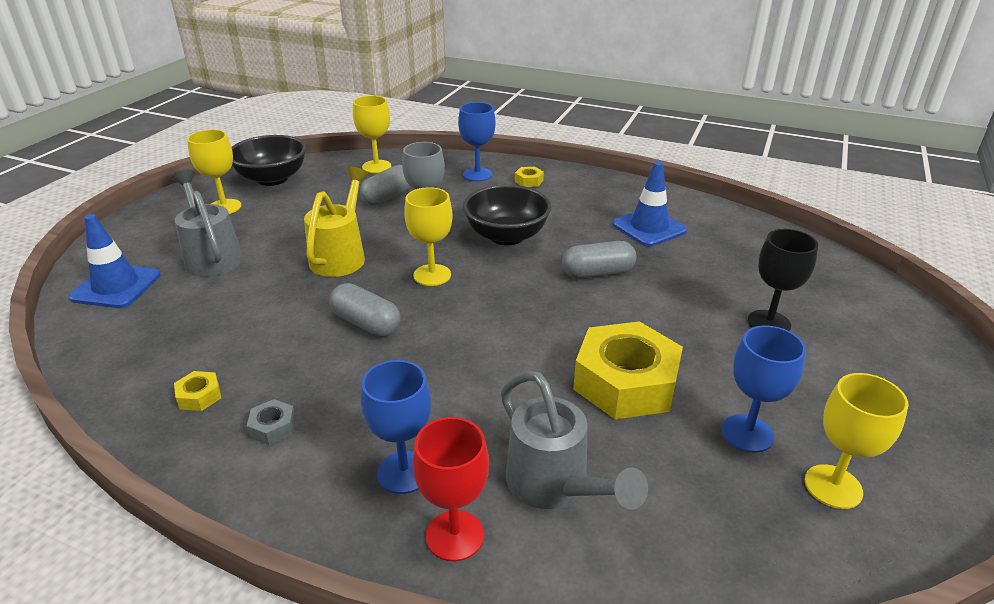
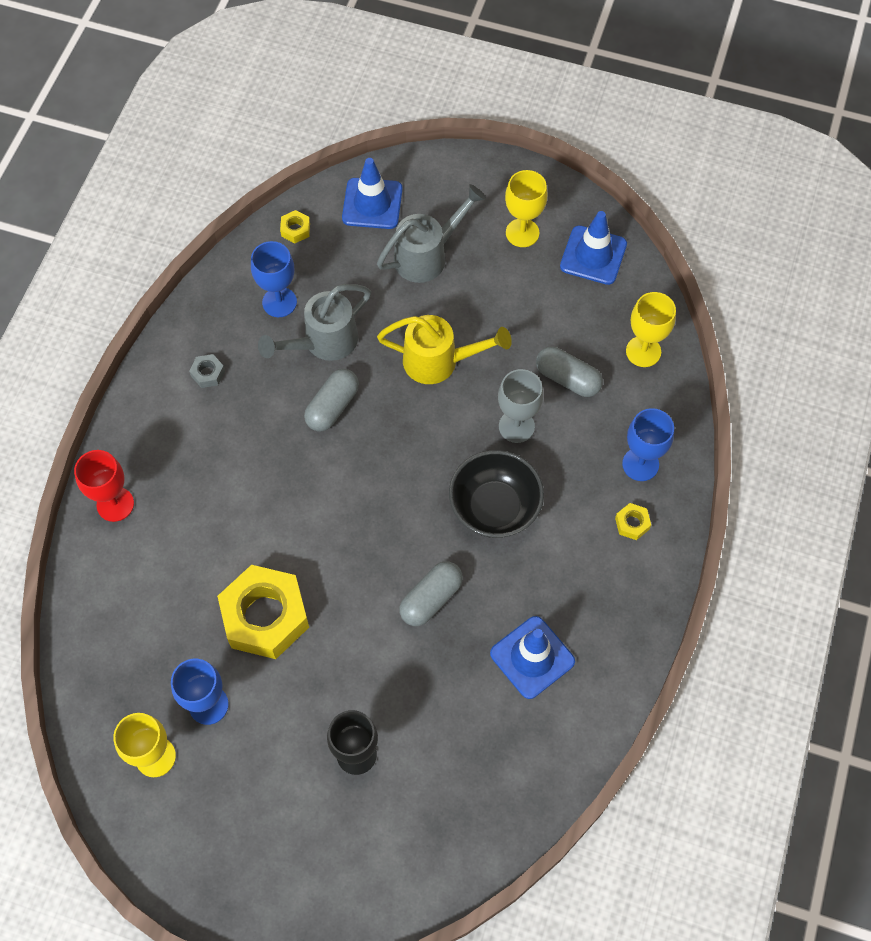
camera: 85 degrees right, 30 degrees up
(199, 396) = (238, 316): yellow nut -> yellow nut (295, 230)
(272, 179) = (593, 255): black bowl -> blue traffic cone
(404, 472) = (167, 466): blue goblet -> blue goblet (279, 302)
(432, 275) = (413, 447): yellow goblet -> none
(555, 486) = (155, 563): grey watering can -> grey watering can (323, 342)
(597, 273) = (431, 599): grey capsule -> grey capsule turned 60 degrees clockwise

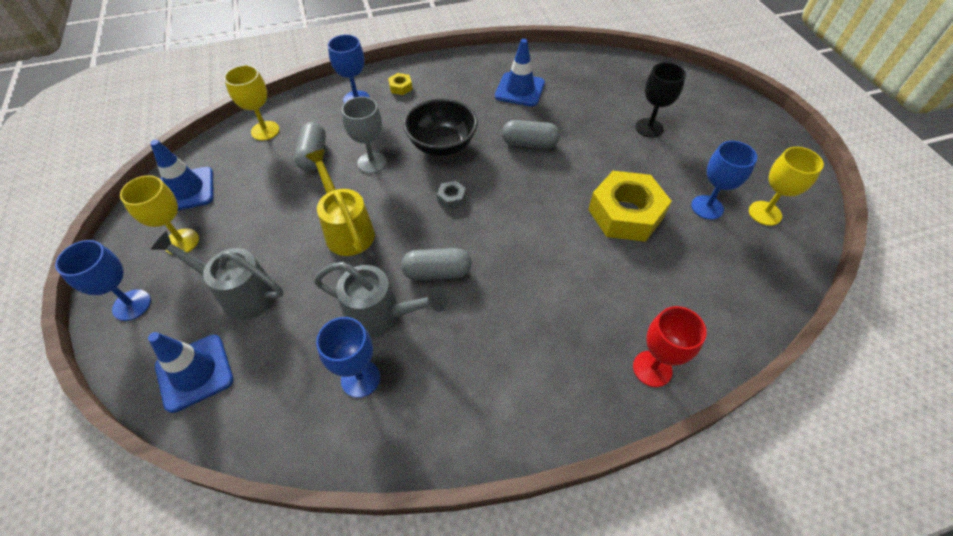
camera: 125 degrees left, 10 degrees down
(208, 373) = (477, 386): grey nut -> grey nut (451, 198)
(295, 230) = (262, 423): yellow nut -> none
(473, 182) = (132, 305): none -> blue goblet

